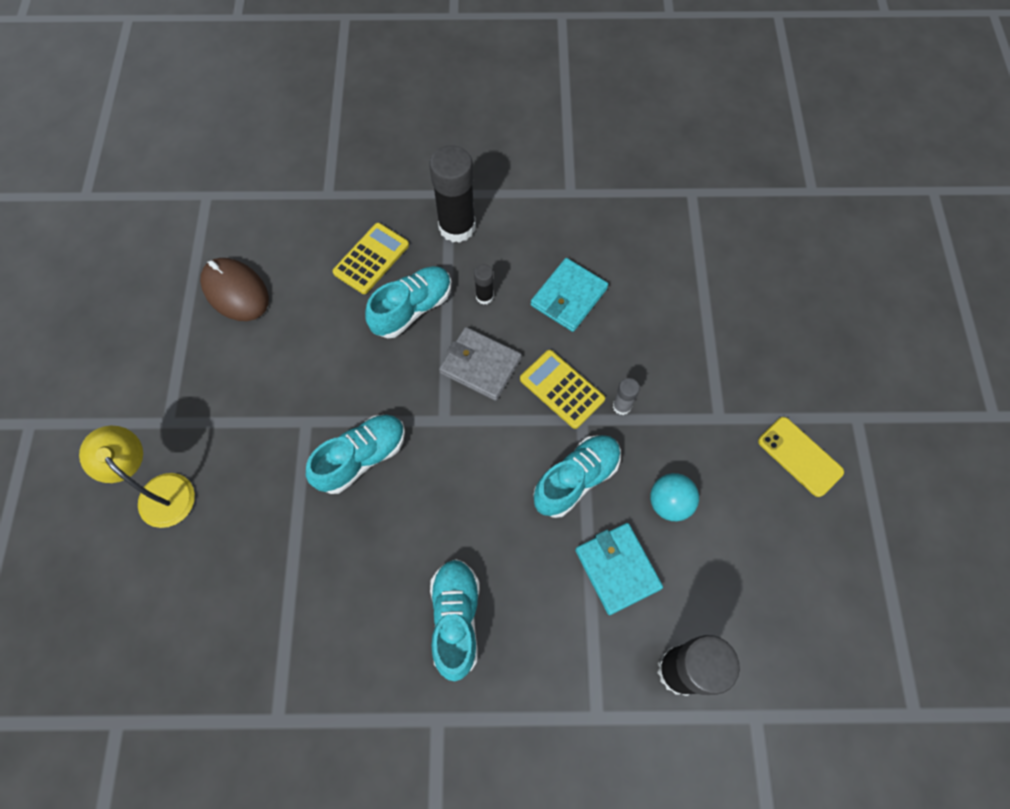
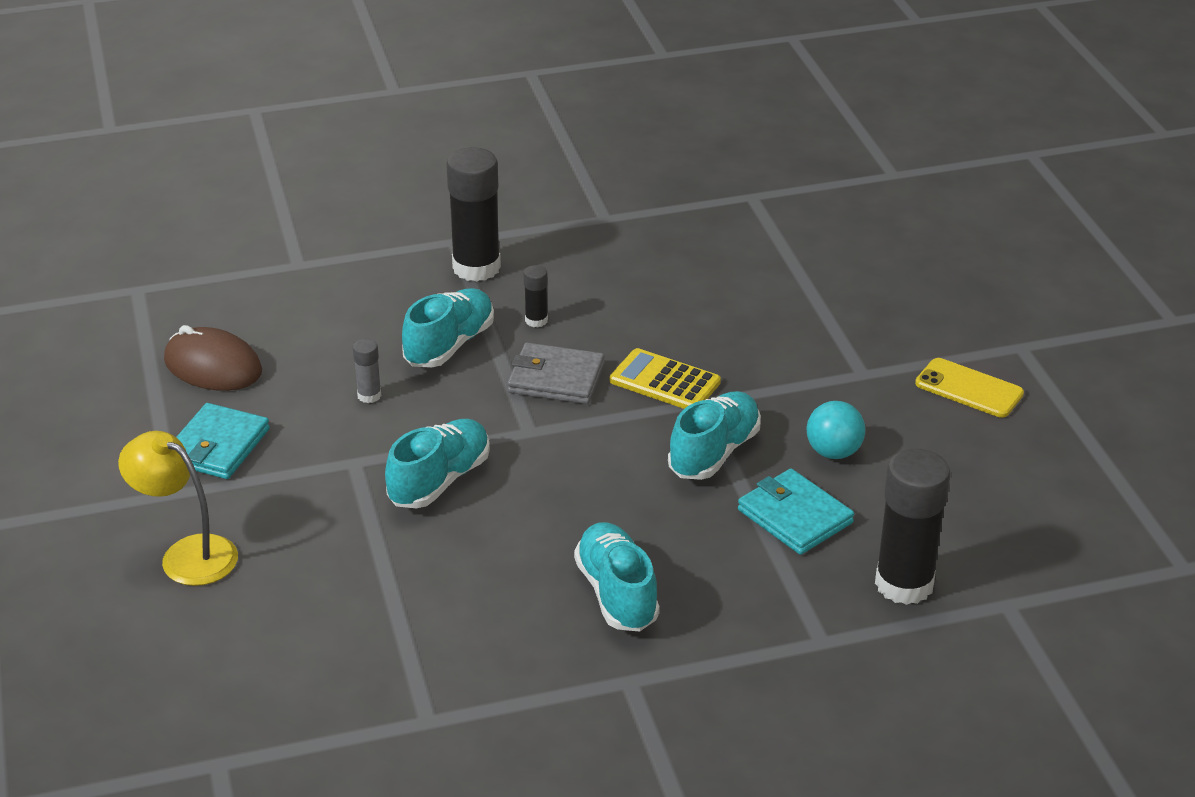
camera: 15 degrees left, 30 degrees down
(371, 259) = (379, 311): yellow calculator -> none
(568, 297) = (640, 304): turquoise wallet -> turquoise wallet (217, 446)
(621, 406) = (743, 383): grey glue stick -> grey glue stick (369, 395)

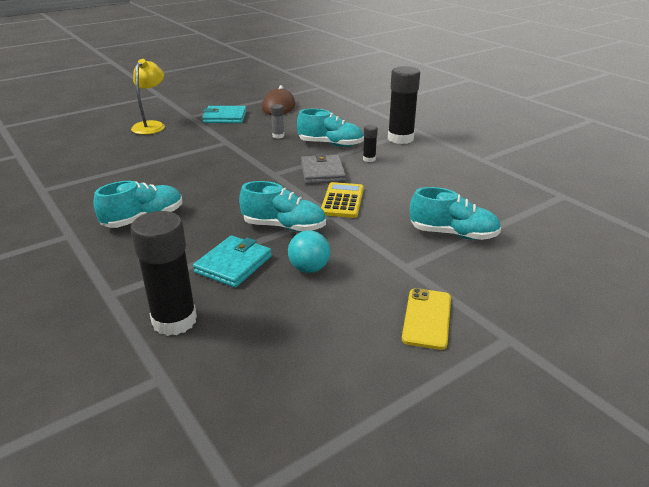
camera: 70 degrees right, 5 degrees down
(439, 480) = (221, 161): turquoise shoe -> turquoise shoe (453, 234)

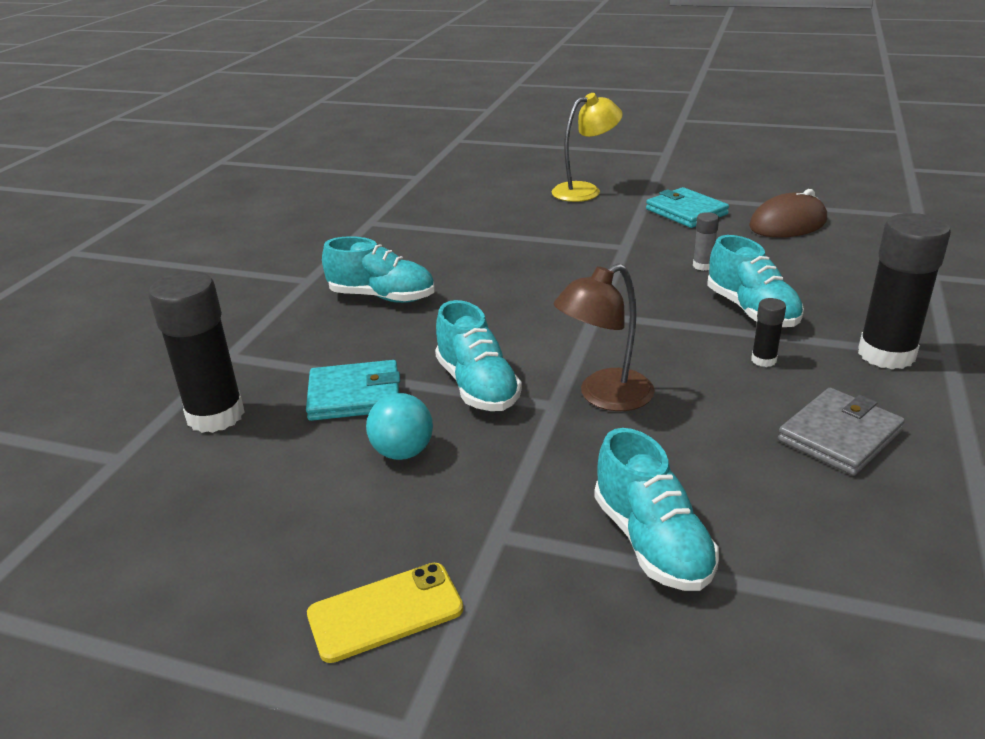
camera: 55 degrees right, 0 degrees up
(322, 172) = (659, 344): grey wallet -> grey wallet (839, 436)
(342, 201) = (604, 397): yellow calculator -> brown lamp

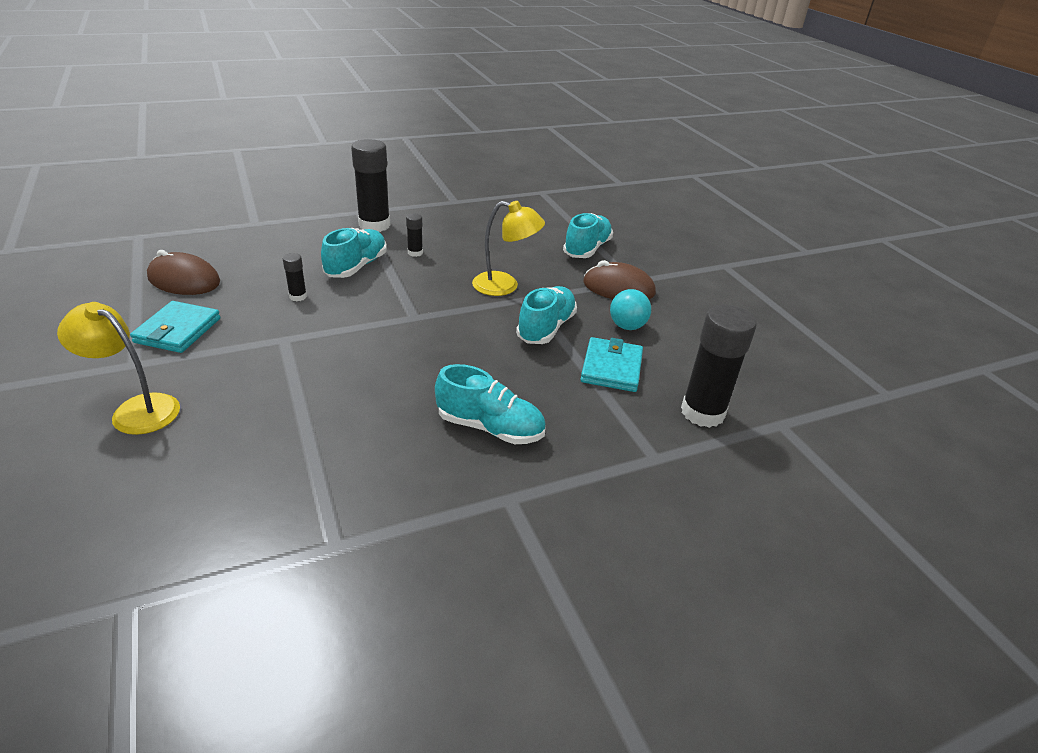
camera: 135 degrees left, 5 degrees up
(354, 395) = (611, 368): turquoise wallet -> turquoise wallet turned 60 degrees clockwise
(382, 297) = (490, 427): turquoise shoe -> turquoise shoe turned 135 degrees clockwise
(385, 612) = (702, 288): yellow phone -> none
(494, 502) = (618, 288): none -> brown mouse
(604, 397) = (505, 286): brown lamp -> yellow lamp
(703, 266) = (298, 296): grey glue stick -> black glue stick
(839, 436) = (464, 226): grey wallet -> none

